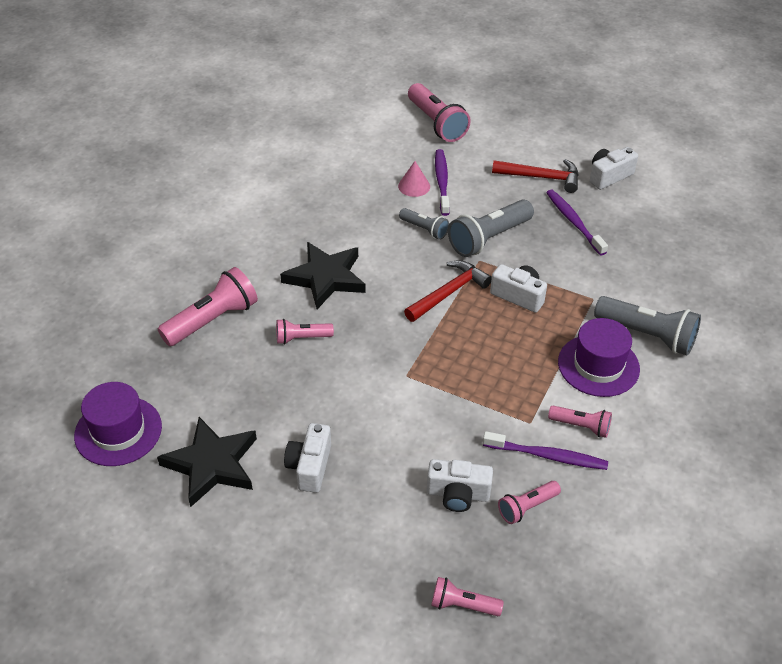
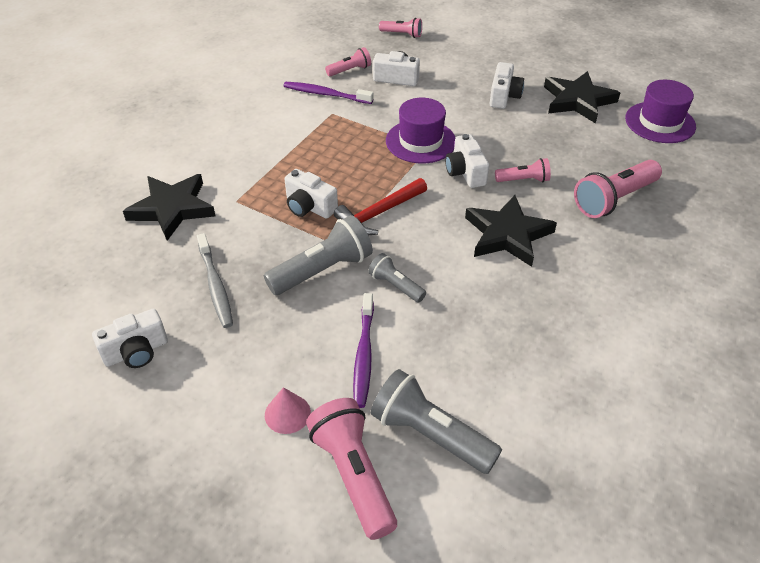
camera: 175 degrees left, 0 degrees up
(364, 344) = (465, 172): none -> white camera
(414, 186) = (402, 350): pink cone -> pink cone (287, 413)
(542, 177) = (227, 355): red hammer -> none
(574, 222) = (215, 286): purple toothbrush -> grey toothbrush
(581, 426) = (293, 109): pink flashlight -> none
(598, 365) = (259, 147): purple hat -> purple hat (420, 141)
(647, 335) = (202, 167): grey flashlight -> grey flashlight (430, 435)
(650, 287) = (172, 209): none -> black star

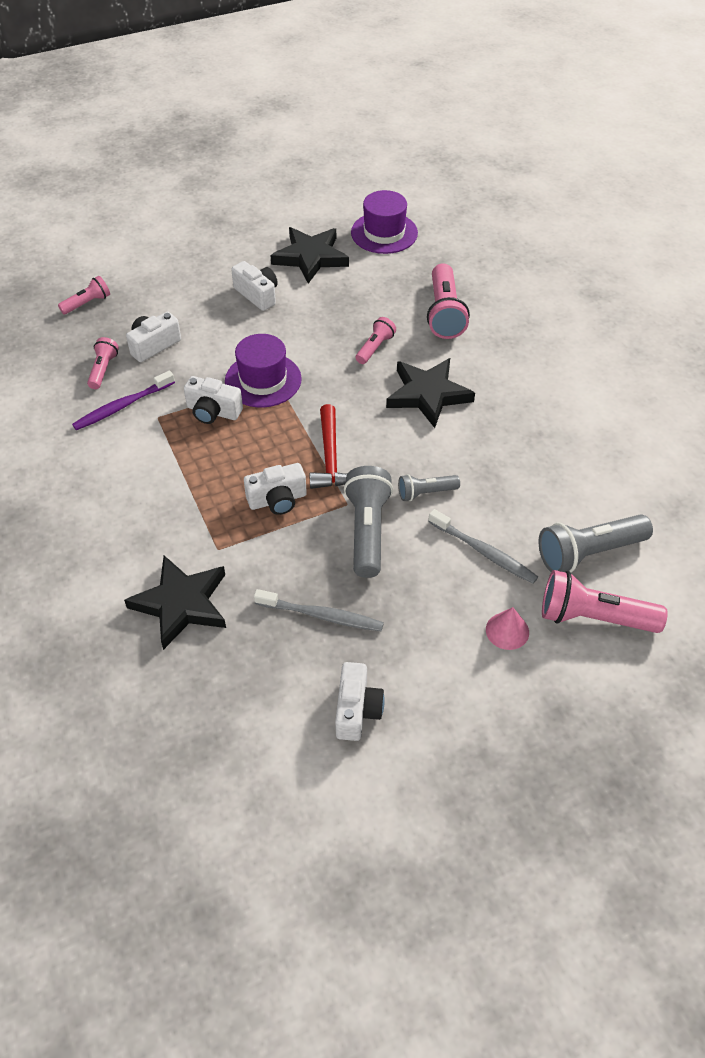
camera: 55 degrees left, 5 degrees up
(363, 355) = (484, 552): purple toothbrush -> grey toothbrush
(465, 172) = (332, 376): white camera -> white camera (213, 411)

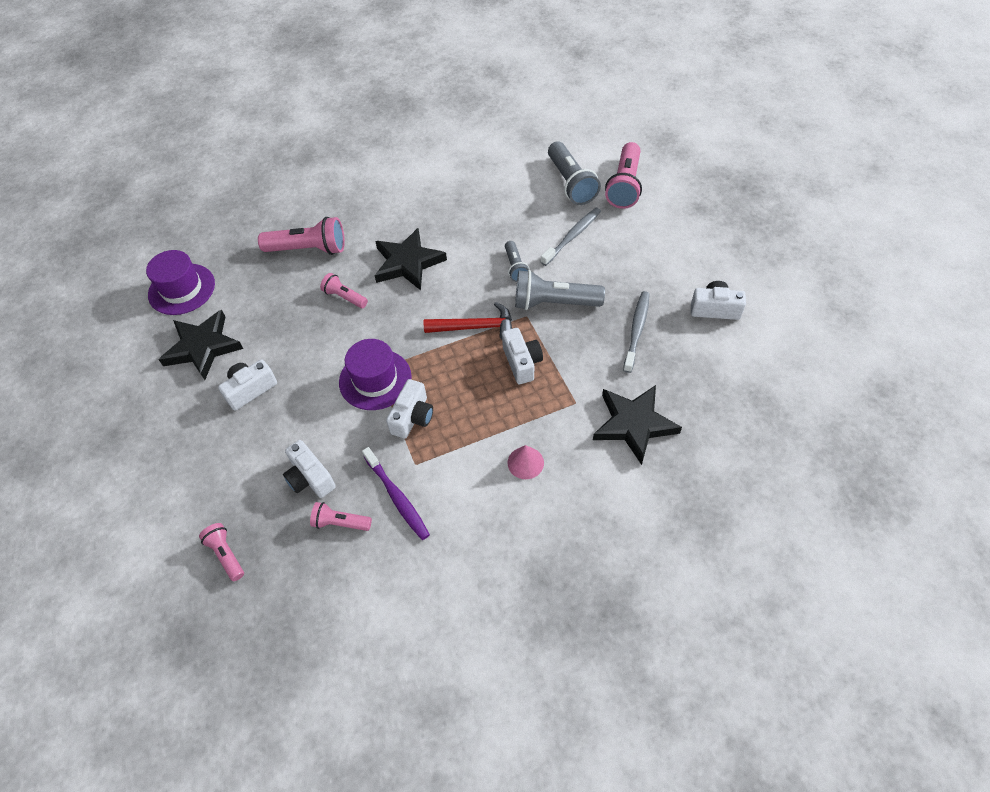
camera: 85 degrees left, 5 degrees up
(507, 631) = (639, 228): pink cone -> pink cone (525, 462)

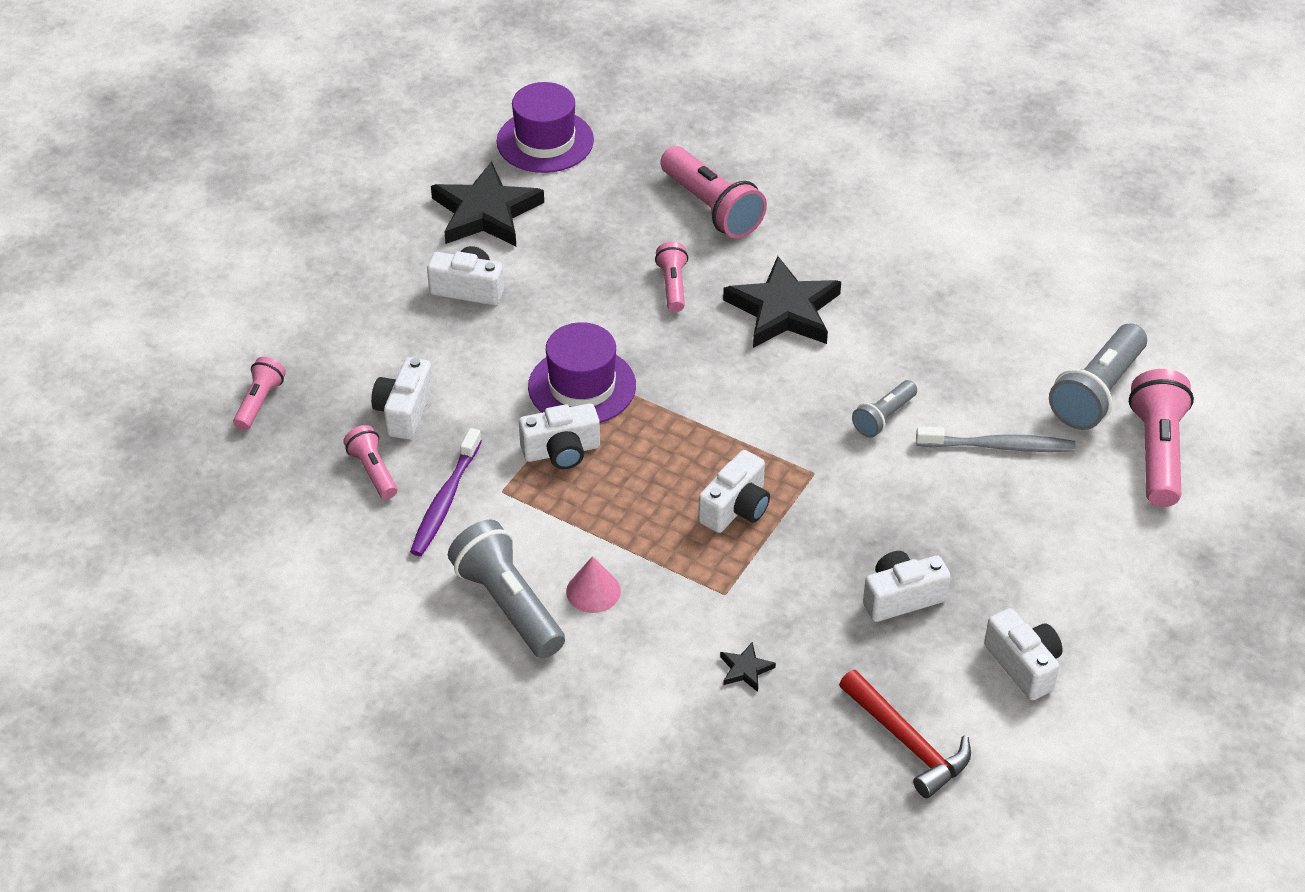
camera: 50 degrees right, 10 degrees down
(475, 327) = (747, 433): red hammer -> red hammer (908, 742)
(554, 303) = (863, 488): grey flashlight -> grey flashlight (508, 605)
(624, 185) = (1157, 452): pink flashlight -> pink flashlight turned 120 degrees clockwise
(634, 424) = (745, 669): black star -> black star, size x0.42
(637, 330) = (901, 598): grey toothbrush -> white camera

